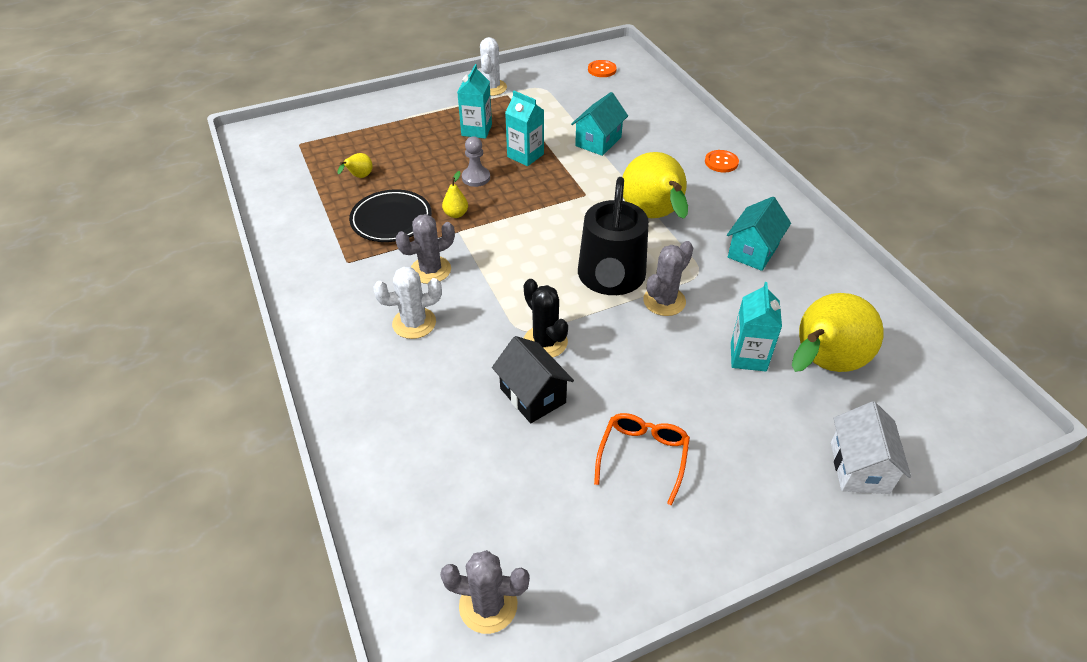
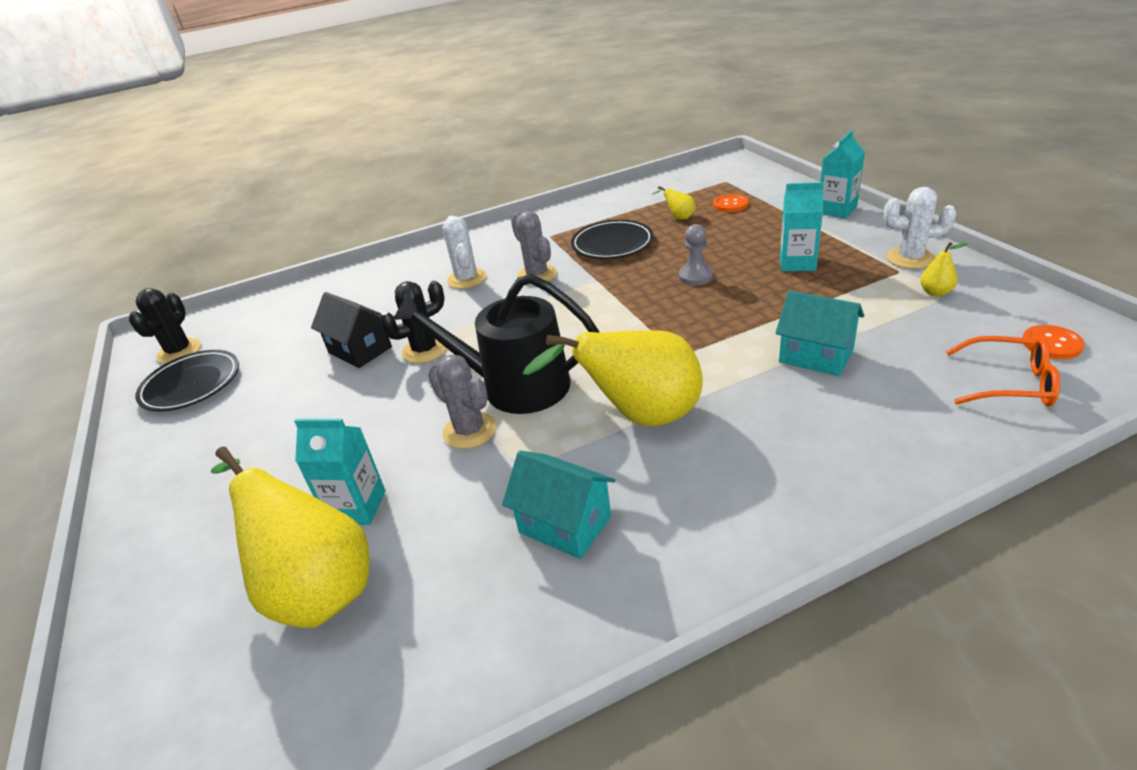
camera: 95 degrees right, 10 degrees down
(456, 214) = (625, 275): yellow pear -> yellow pear (935, 292)
(488, 605) = (179, 351): grey cactus -> black cactus
(525, 155) = (754, 302): turquoise carton -> turquoise carton (837, 210)
(533, 395) = (360, 350): black house -> black house turned 75 degrees clockwise
(569, 555) = (191, 385): none -> black plate
(643, 456) = (260, 421): orange glasses -> orange glasses (1010, 383)
(721, 162) = (811, 494): orange button -> orange button (730, 204)
(859, 467) = (146, 606): white house -> none

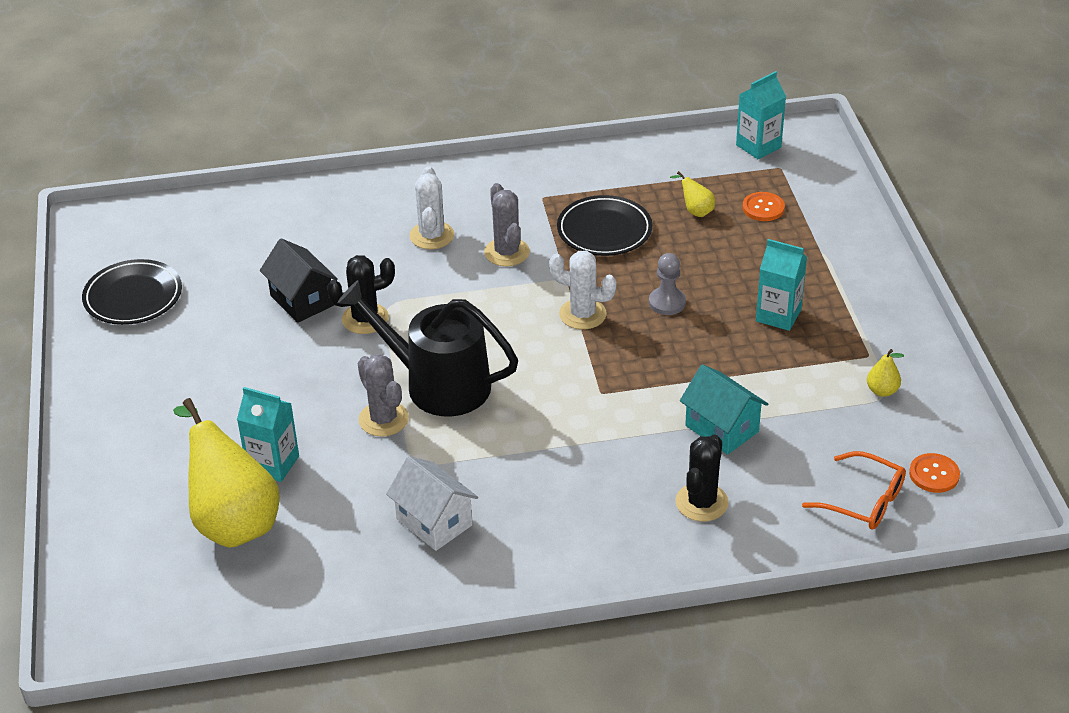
camera: 10 degrees right, 5 degrees up
(179, 351) = (120, 250): black cactus -> black cactus (701, 502)
(565, 524) = (434, 522): turquoise house -> white house
(639, 417) = (534, 446): yellow pear -> none
(837, 210) = (870, 252): turquoise carton -> turquoise carton (758, 146)
(910, 258) = (892, 342): white cactus -> white cactus (582, 314)

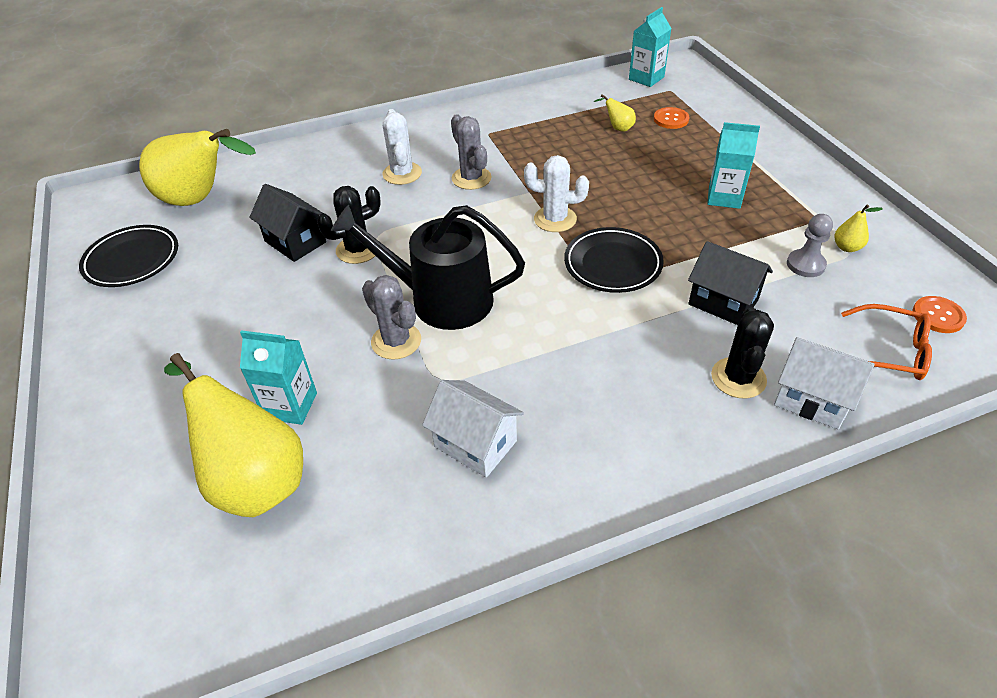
camera: 10 degrees left, 5 degrees up
(208, 237) = (200, 200): none -> yellow pear
(604, 230) = (548, 151): black plate -> black plate (612, 264)
(667, 303) = (624, 200): grey pawn -> grey pawn (805, 265)
(721, 429) = (723, 302): turquoise house -> black house
(762, 531) = (811, 399): none -> white house

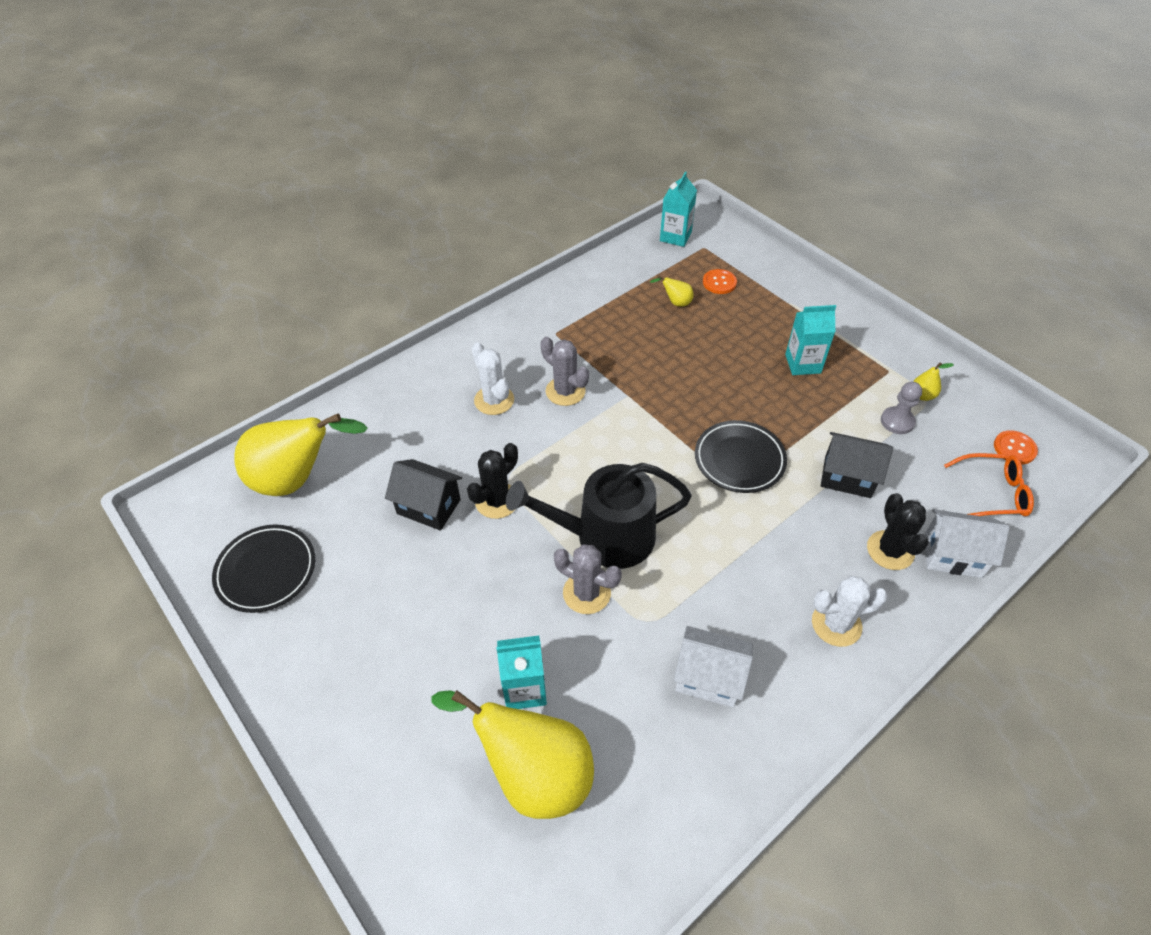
camera: 20 degrees left, 5 degrees up
(555, 219) = (666, 422): white cactus -> white cactus (836, 624)

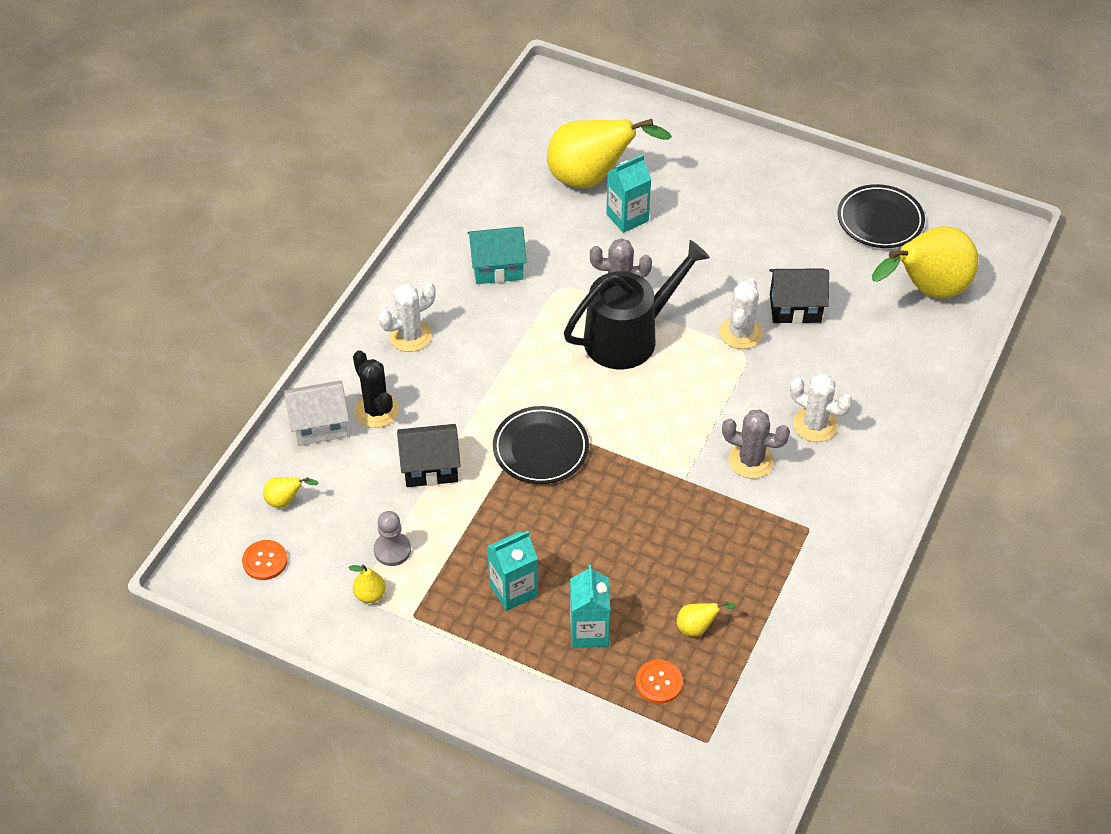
camera: 155 degrees right, 0 degrees up
(497, 501) = (740, 333): black cactus -> white cactus
(675, 236) = (755, 749): turquoise carton -> turquoise carton (589, 631)
(708, 677) = (497, 268): white house -> turquoise house
(993, 493) = (286, 501): orange glasses -> yellow pear

